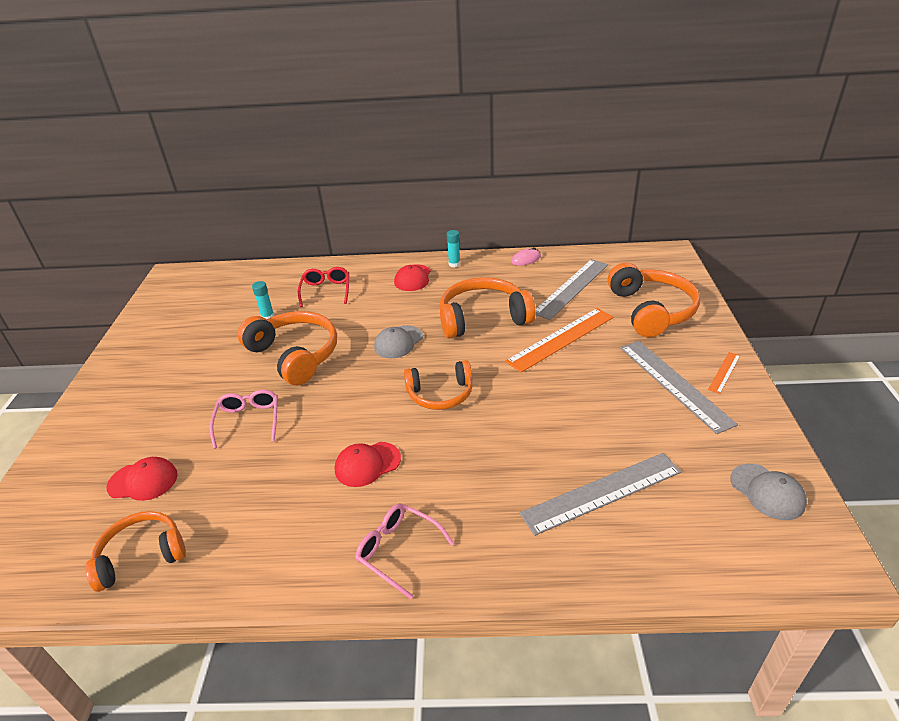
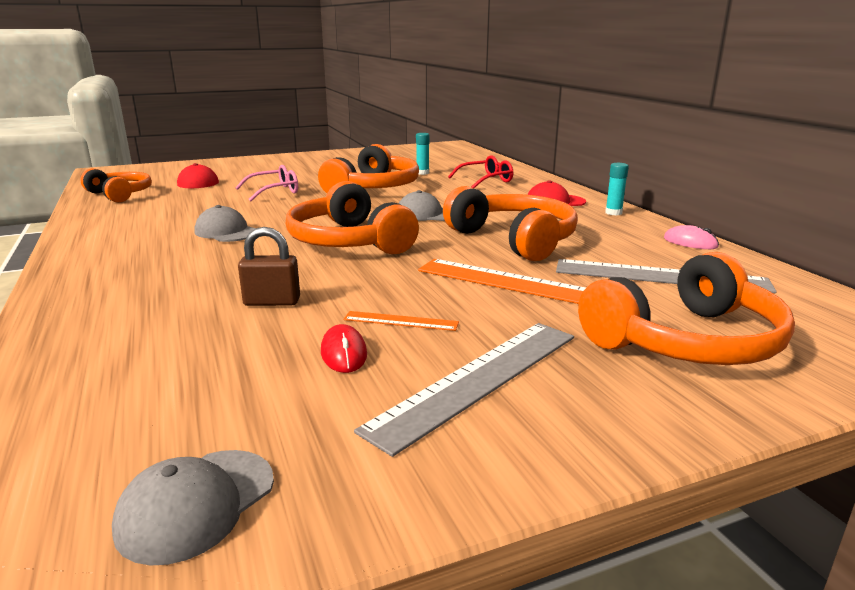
camera: 65 degrees right, 15 degrees down
(367, 464) = (226, 232): red cap -> grey cap
(398, 550) = (107, 259): pink glasses -> none
(440, 394) = (348, 241): orange headphones -> orange headphones, size x1.53
(547, 448) = (272, 302): none -> brown padlock
(602, 492) = (190, 344): grey ruler -> none
(633, 425) = (344, 353): none -> red mouse
(724, 372) = (563, 433): orange ruler -> orange ruler (401, 321)

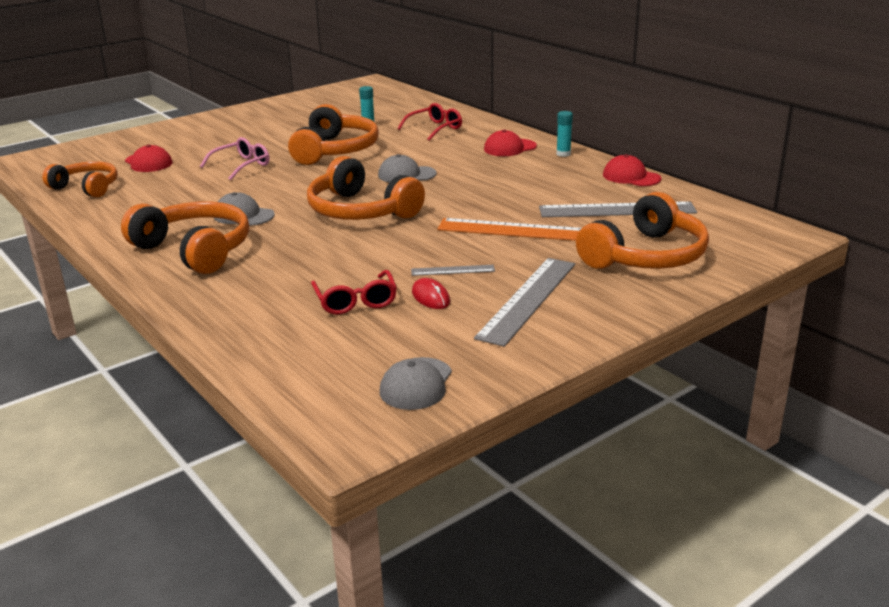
camera: 15 degrees left, 5 degrees up
(244, 343) = (356, 301): none -> red glasses
(272, 302) = (346, 270): brown padlock -> none
(401, 321) = (452, 270): orange ruler -> grey ruler
(514, 239) = (495, 191): orange headphones -> orange headphones (195, 250)
(690, 242) = (631, 177): pink mouse -> red cap

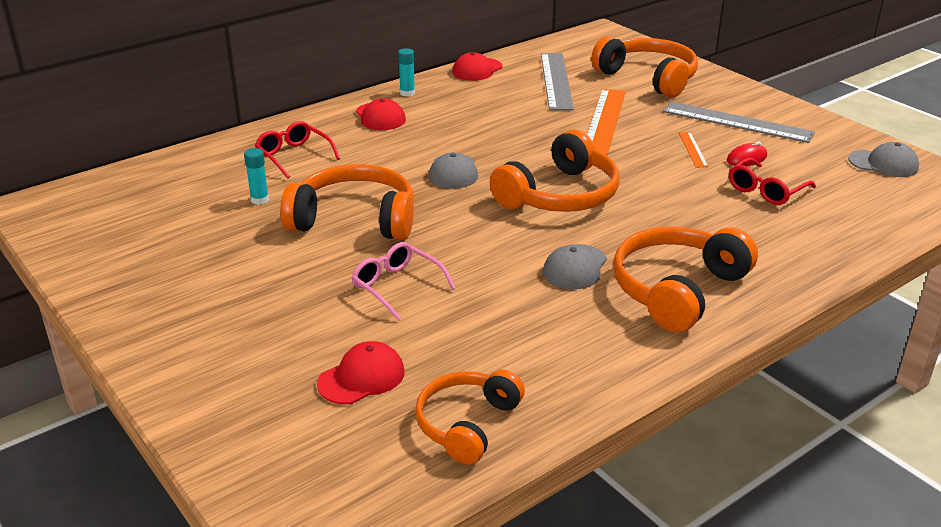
camera: 90 degrees left, 5 degrees up
(356, 301) = (766, 190): red glasses -> red glasses turned 150 degrees clockwise
(452, 270) = (692, 149): grey ruler -> orange ruler

